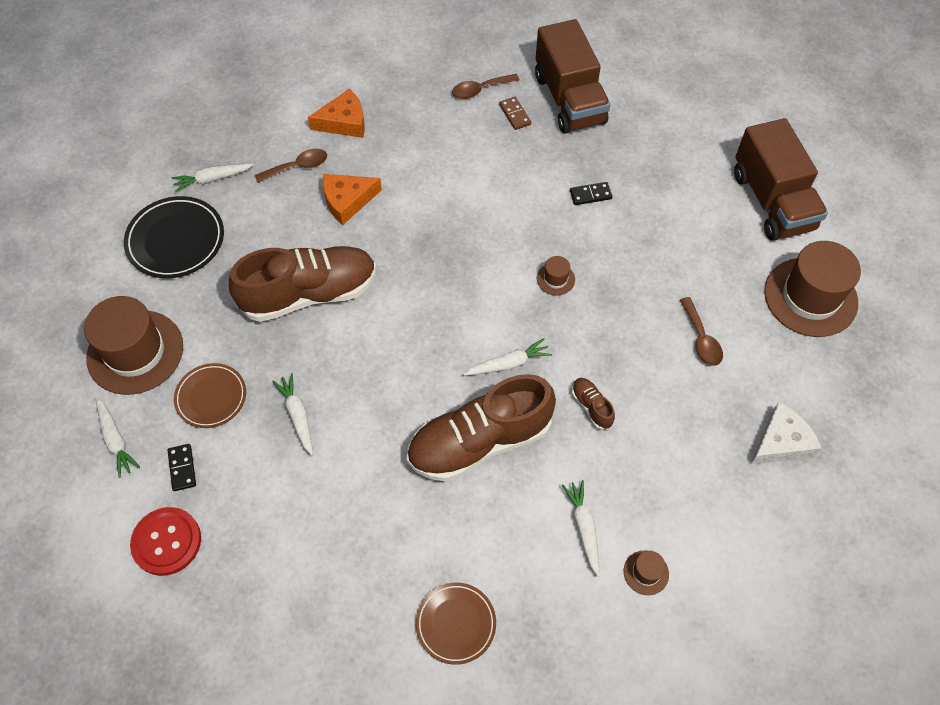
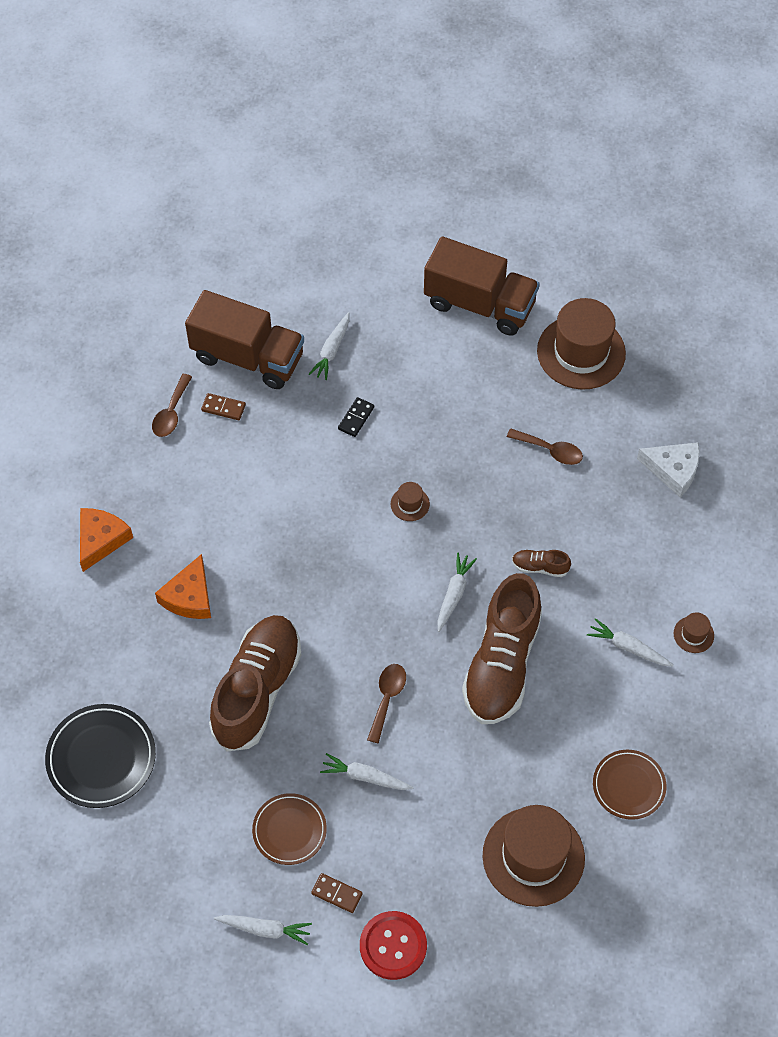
camera: 50 degrees left, 0 degrees up
(135, 352) = (190, 862): brown hat -> brown hat (533, 856)
(182, 468) = (337, 893): black domino -> brown domino
(212, 179) = (61, 685): white carrot -> white carrot (332, 350)
(298, 167) = (115, 609): brown spoon -> brown spoon (387, 698)
(781, 442) = (673, 470): white cheese -> white cheese turned 105 degrees clockwise

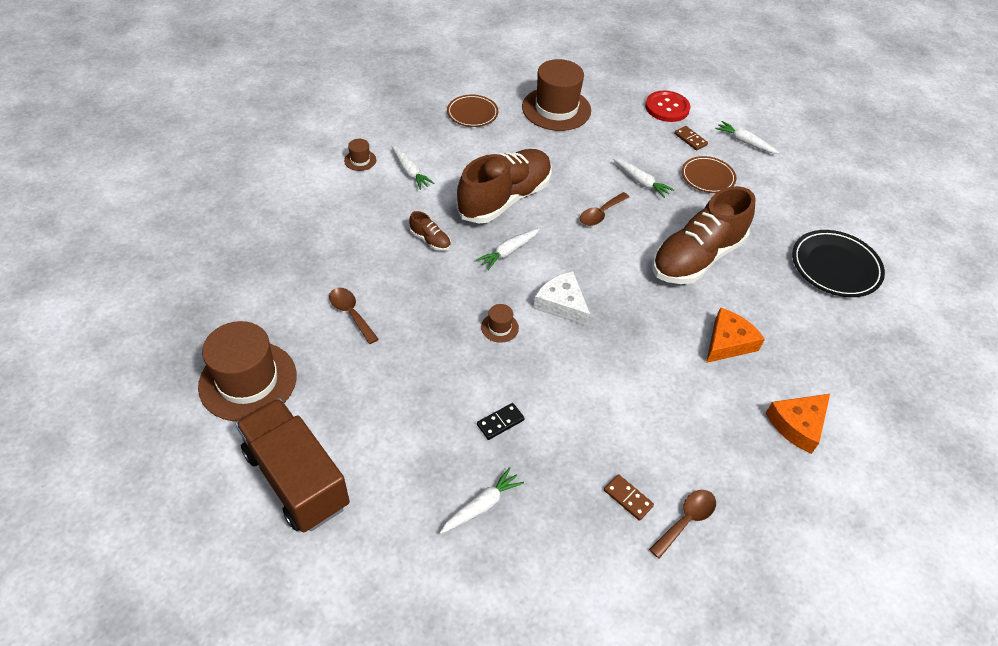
camera: 155 degrees left, 10 degrees down
(248, 357) = (576, 544): brown truck -> none
(673, 470) = (270, 255): white cheese -> white cheese (562, 304)

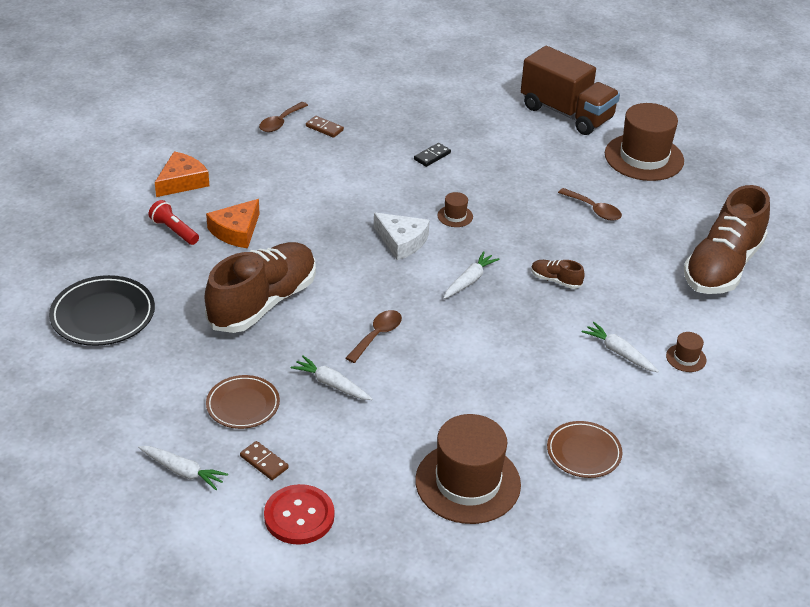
camera: 170 degrees right, 10 degrees down
(482, 505) = (430, 114): white carrot -> none
(505, 199) = (494, 336): brown shoe -> brown shoe (722, 267)
(792, 352) = (174, 231): none -> red flashlight

